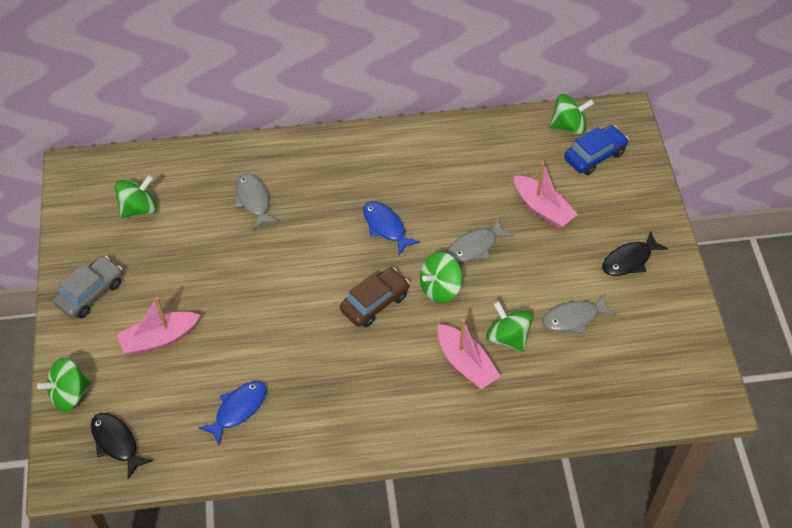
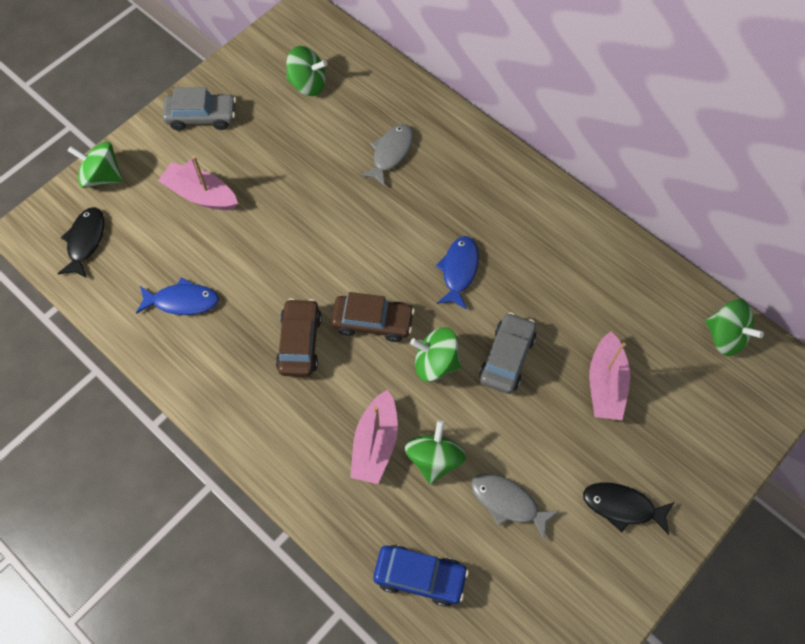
camera: 50 degrees right, 10 degrees up
(347, 357) = (299, 343): none -> brown car
(475, 247) = (506, 358): grey fish -> grey car
(594, 155) = (715, 385): blue car -> blue car (420, 576)

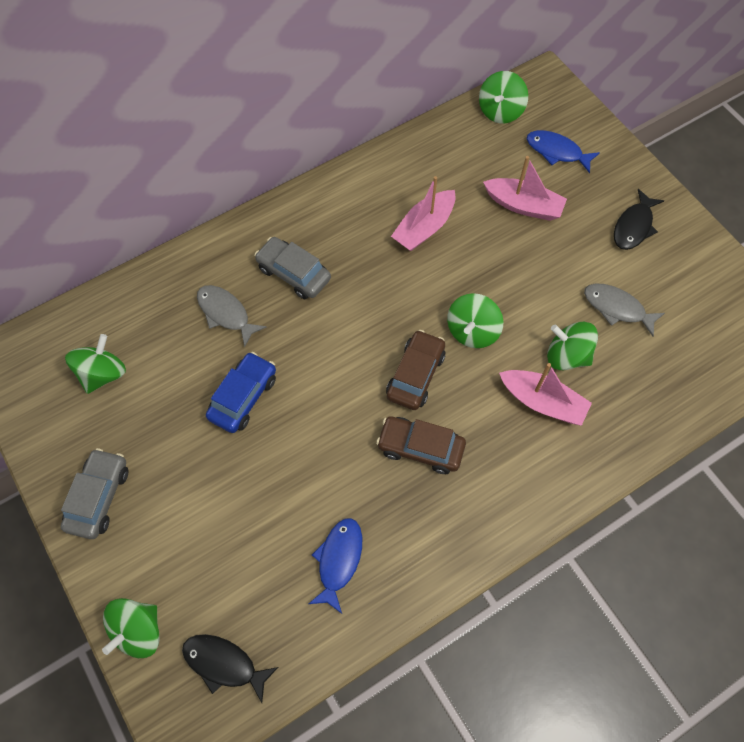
camera: 75 degrees left, 0 degrees up
(201, 195) = (207, 517): pink boat -> pink boat (424, 228)
(420, 576) = (673, 394): blue car -> blue car (243, 397)
(459, 270) = (381, 287): blue fish -> blue fish (557, 151)
(506, 358) = (481, 272): grey car -> grey car (293, 273)
(508, 502) = (617, 308): grey fish -> grey fish turned 75 degrees clockwise
(725, 336) = (500, 111): green spinning top -> green spinning top turned 150 degrees clockwise

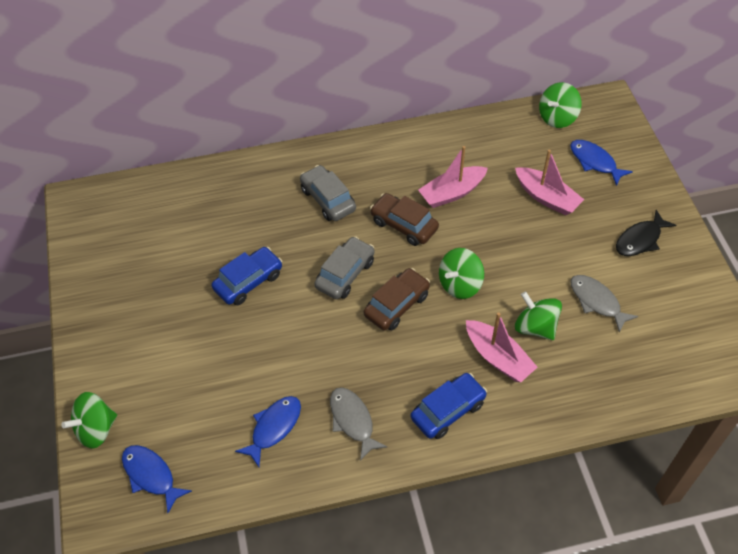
camera: 20 degrees right, 10 degrees down
(98, 497) = (106, 322): grey car -> grey car (345, 274)
(103, 373) = (147, 233): green spinning top -> none
(224, 664) = (151, 475): black fish -> blue fish
(226, 313) = (261, 215): grey fish -> grey fish (352, 420)
(420, 448) = (377, 363): brown car -> brown car (404, 225)
(514, 478) = (448, 410): none -> blue car

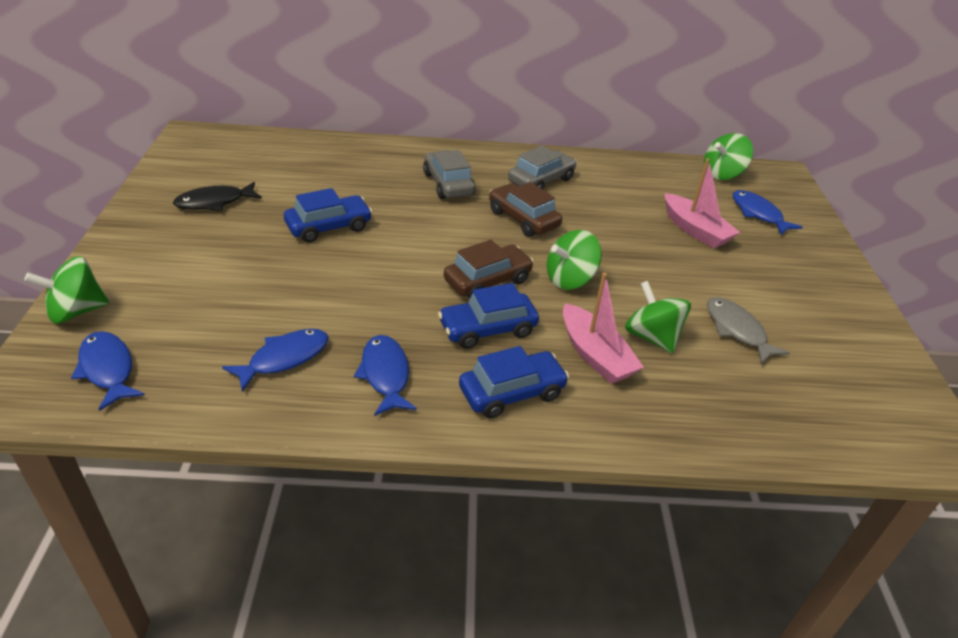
camera: 10 degrees right, 15 degrees down
(345, 274) = (439, 243): grey car -> grey car (541, 180)
(352, 420) = (385, 374): grey fish -> blue fish
(412, 355) = (487, 329): none -> blue car
(452, 193) = (587, 206): pink boat -> none
(640, 240) = (802, 287): black fish -> black fish (214, 202)

